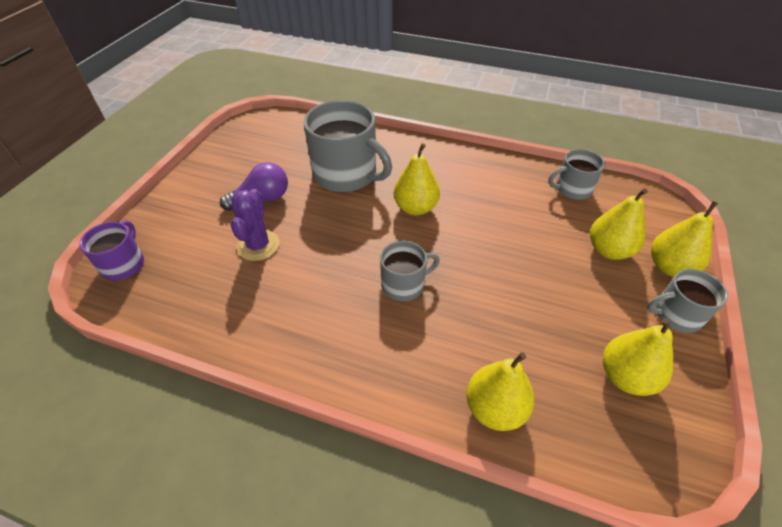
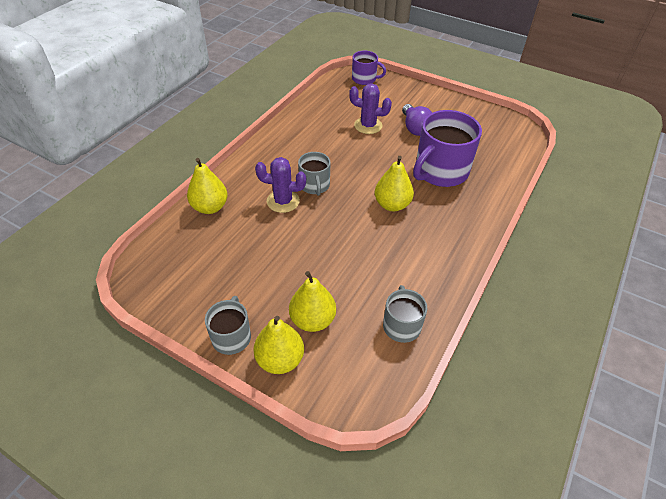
camera: 100 degrees right, 0 degrees up
(346, 174) = (440, 171): grey mug -> purple mug
(447, 314) = (283, 201): none -> purple cactus
(625, 376) = (199, 278): yellow pear -> none

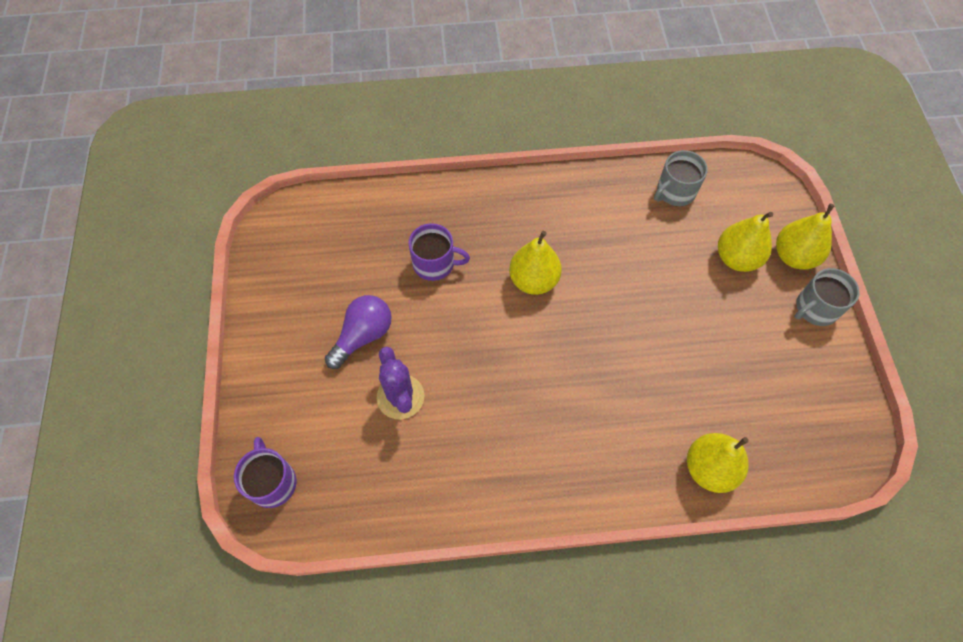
camera: 125 degrees left, 15 degrees up
(283, 201) = (627, 394): purple cactus -> none
(314, 185) = (572, 379): grey mug -> none
(440, 171) = (435, 263): purple mug -> purple mug, size x0.55

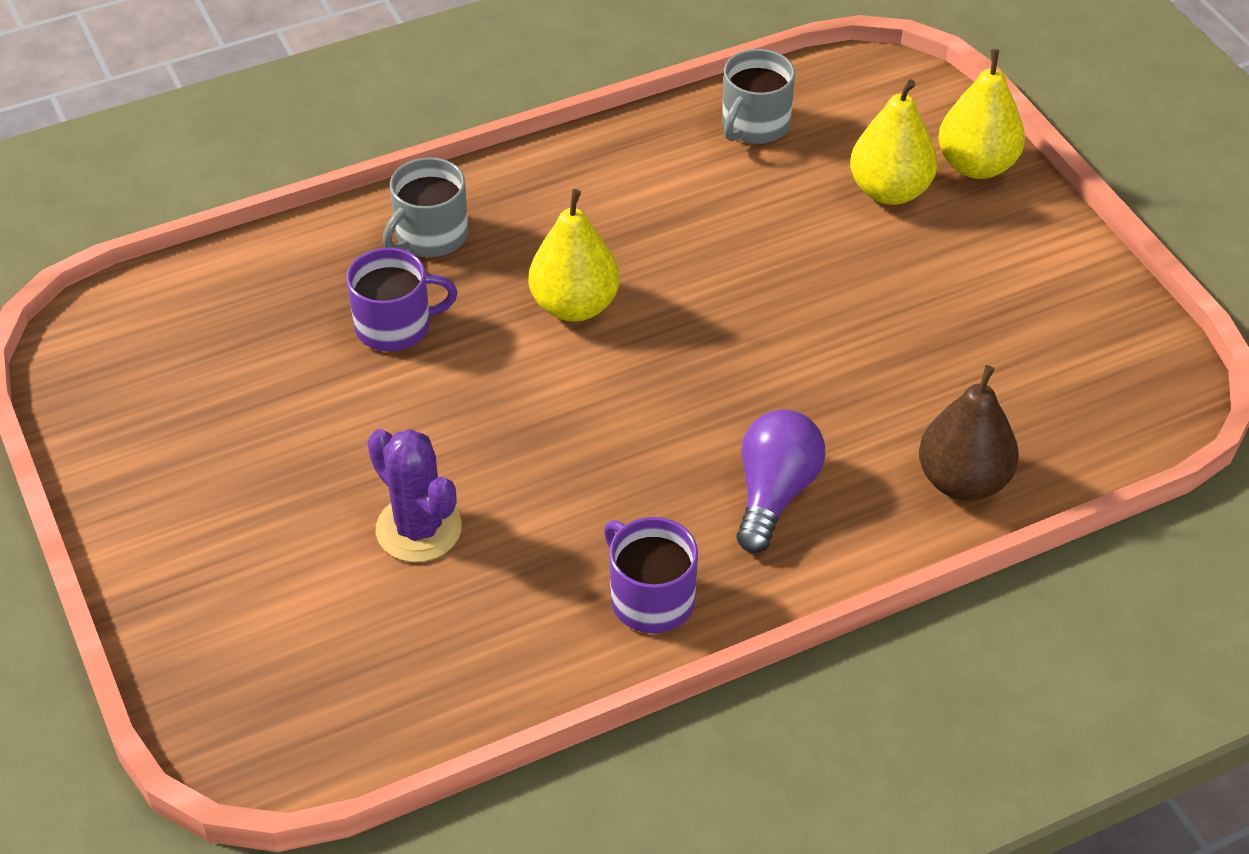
camera: 20 degrees left, 15 degrees down
(272, 482) = (246, 713): purple mug -> purple mug (650, 598)
(363, 336) = (314, 461): purple light bulb -> purple light bulb (774, 494)
(709, 469) = (963, 481): yellow pear -> brown pear
(815, 308) = (1037, 226): grey mug -> grey mug (430, 236)

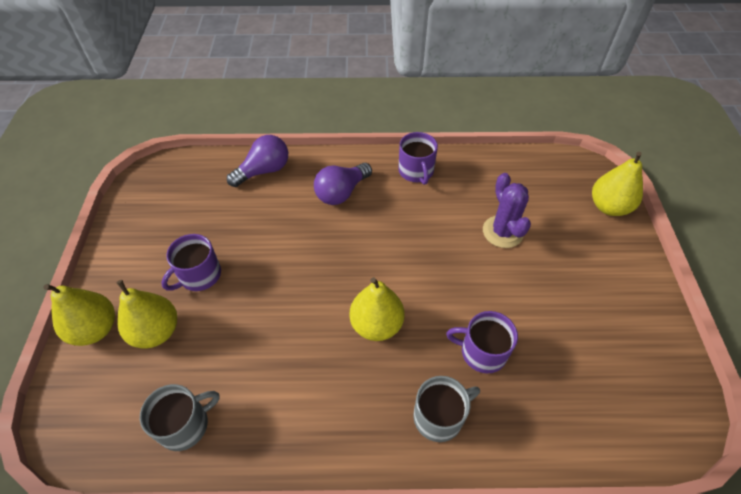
camera: 155 degrees left, 5 degrees up
(205, 667) = (609, 207): none -> yellow pear
(901, 273) = (199, 275): none -> purple mug
(963, 481) = (263, 171): brown pear -> purple light bulb

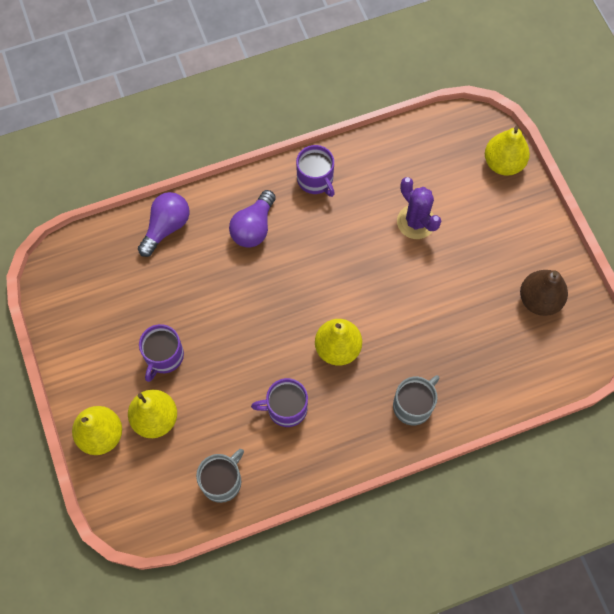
camera: 20 degrees left, 15 degrees up
(482, 352) = (430, 342): purple mug -> purple mug (286, 408)
(623, 347) = (539, 300): none -> brown pear

